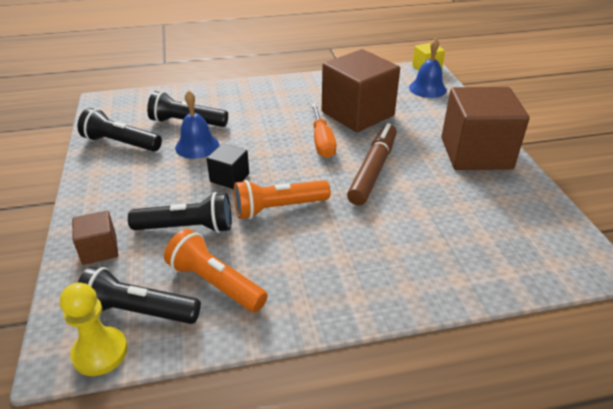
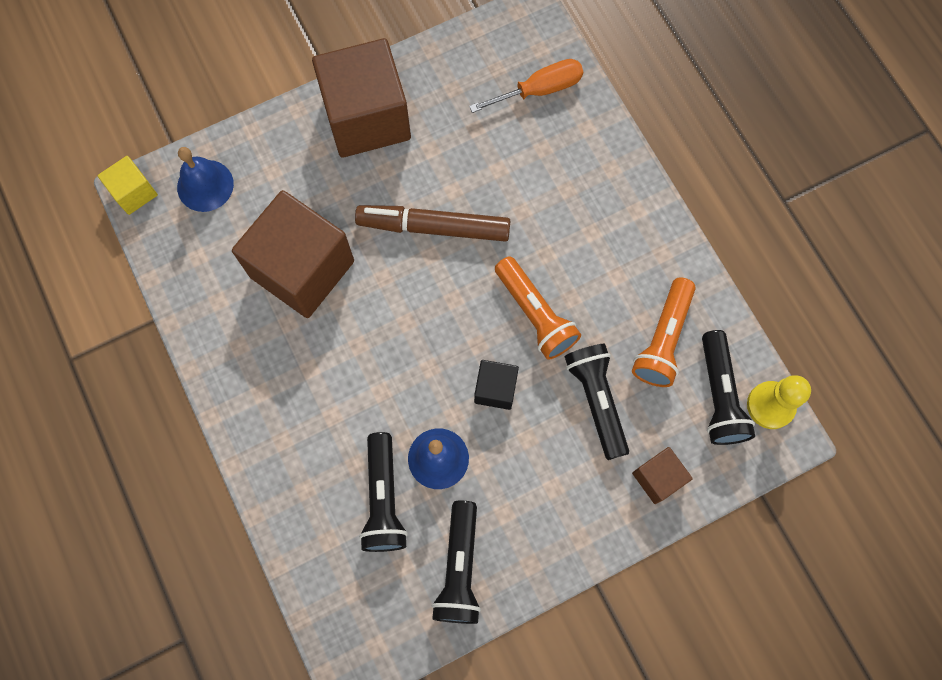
camera: 105 degrees left, 35 degrees up
(322, 142) = (387, 299): orange screwdriver -> orange screwdriver (539, 90)

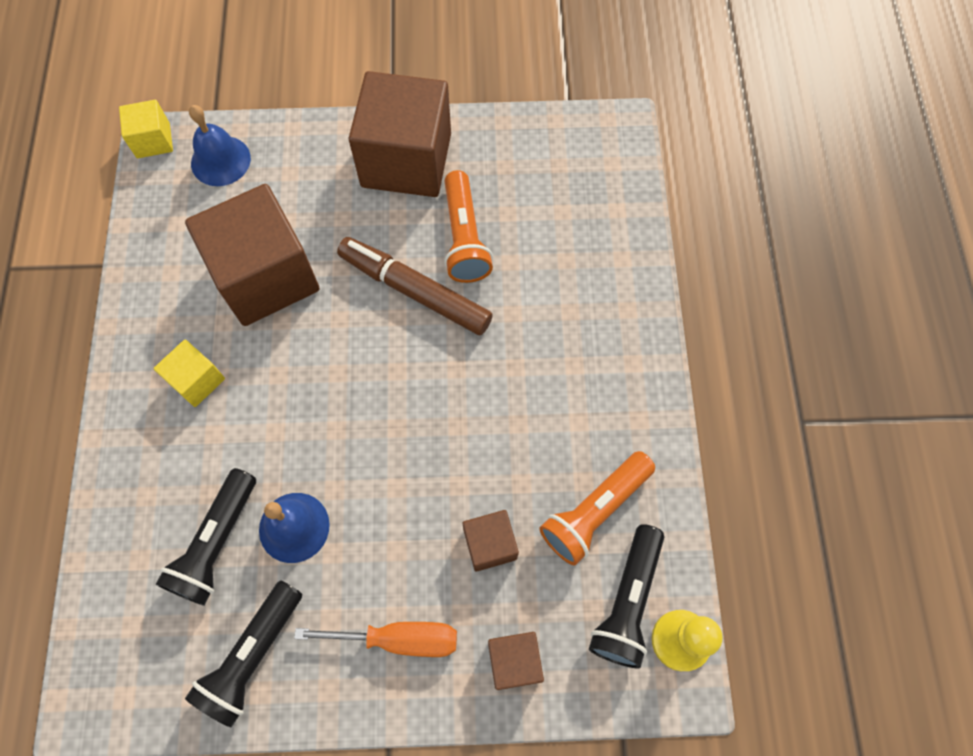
camera: 25 degrees right, 5 degrees down
(293, 380) = (197, 380): none -> yellow cube
(495, 389) = (390, 482): black cube -> none
(535, 314) = (472, 423): orange flashlight -> orange flashlight (464, 238)
(539, 90) = (591, 202): orange screwdriver -> orange screwdriver (398, 638)
(596, 401) = (490, 544): black flashlight -> brown cube

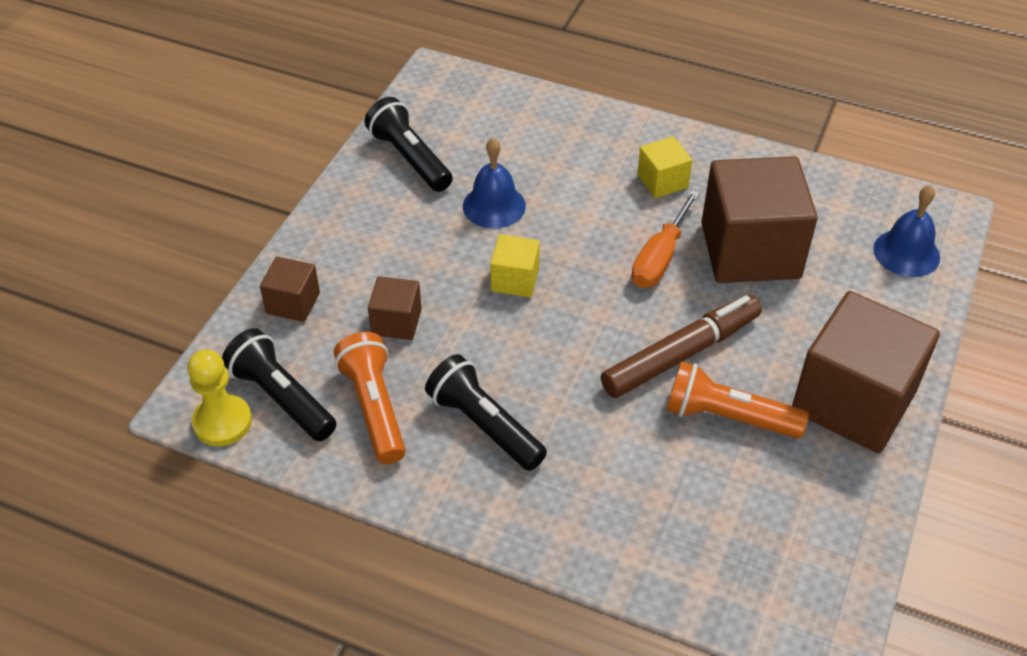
camera: 115 degrees right, 20 degrees down
(153, 140) = (949, 211): yellow cube -> yellow cube (515, 280)
(217, 543) = (510, 160): black flashlight -> black flashlight (484, 425)
(398, 638) = (362, 240): orange screwdriver -> orange screwdriver (660, 258)

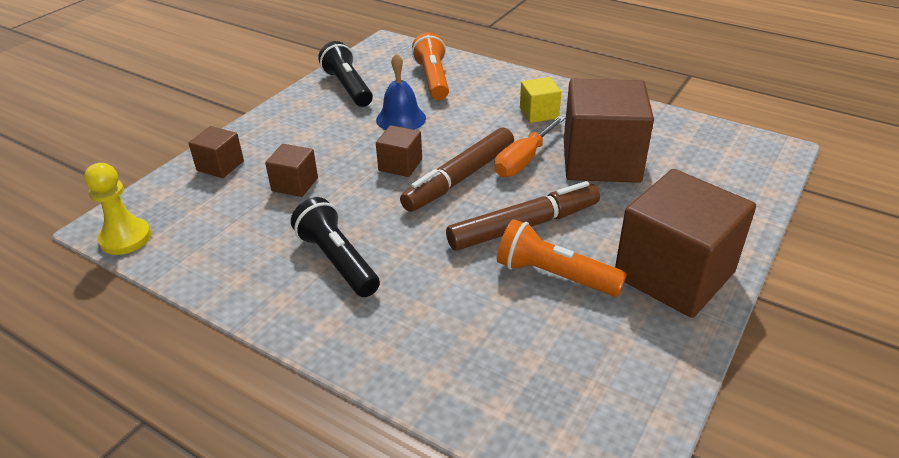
camera: 10 degrees right, 10 degrees down
(282, 398) = (180, 226): black flashlight -> none
(374, 408) = (251, 240): orange flashlight -> orange flashlight (433, 79)
(515, 280) = (400, 165): yellow cube -> brown cube
(592, 292) = (460, 178): none -> brown marker
(906, 253) = (737, 173): blue bell -> none

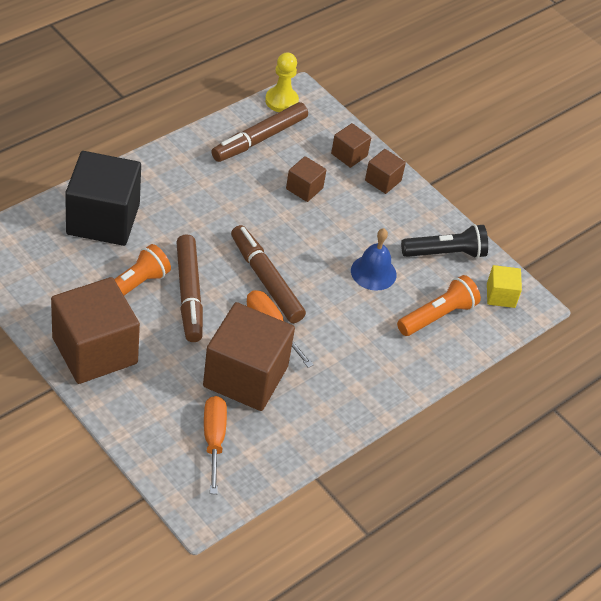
camera: 100 degrees right, 10 degrees up
(212, 238) = (260, 139): none -> brown marker
(337, 261) = (204, 190): black flashlight -> none
(400, 165) = (301, 251): brown cube -> brown cube (383, 180)
(433, 79) = (437, 316): orange flashlight -> orange flashlight turned 45 degrees counterclockwise
(449, 342) = (103, 219): none -> black cube
(539, 113) = (340, 368): yellow cube -> yellow cube (500, 295)
(695, 161) = (214, 440): none -> orange screwdriver

